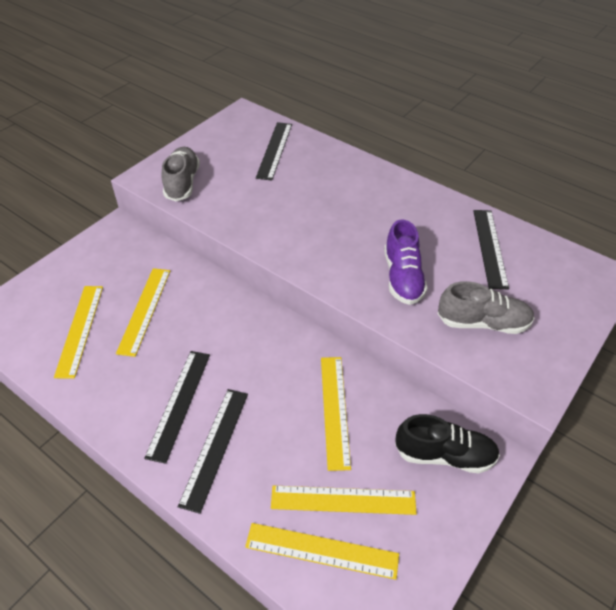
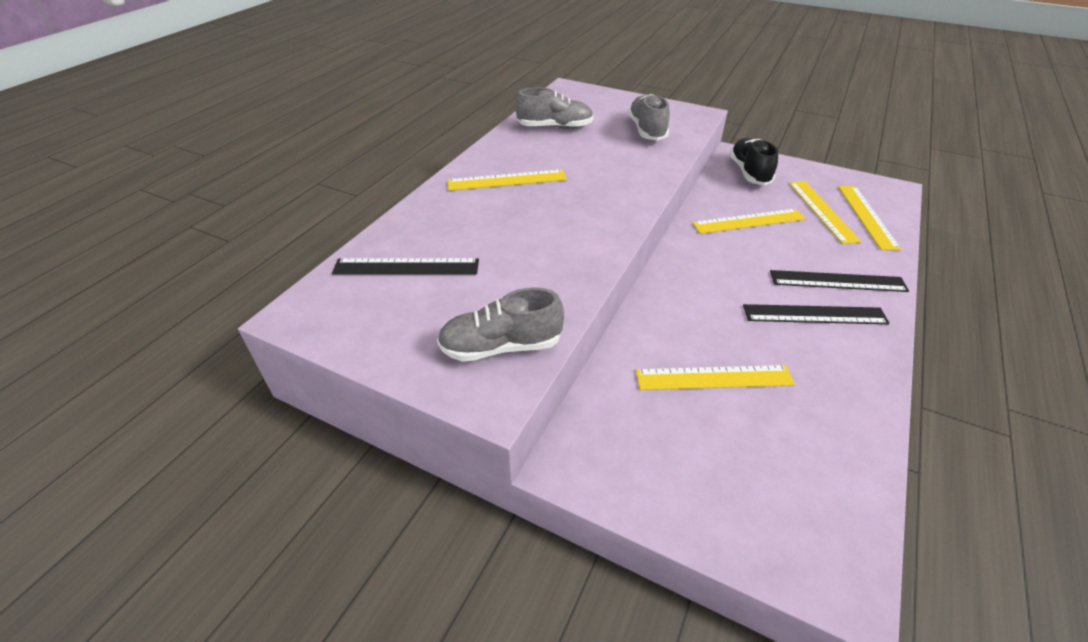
camera: 100 degrees left, 5 degrees down
(80, 329) = (783, 438): yellow ruler -> yellow ruler (507, 180)
(402, 277) = (614, 164): purple shoe -> none
(490, 247) = (555, 127): black ruler -> grey shoe

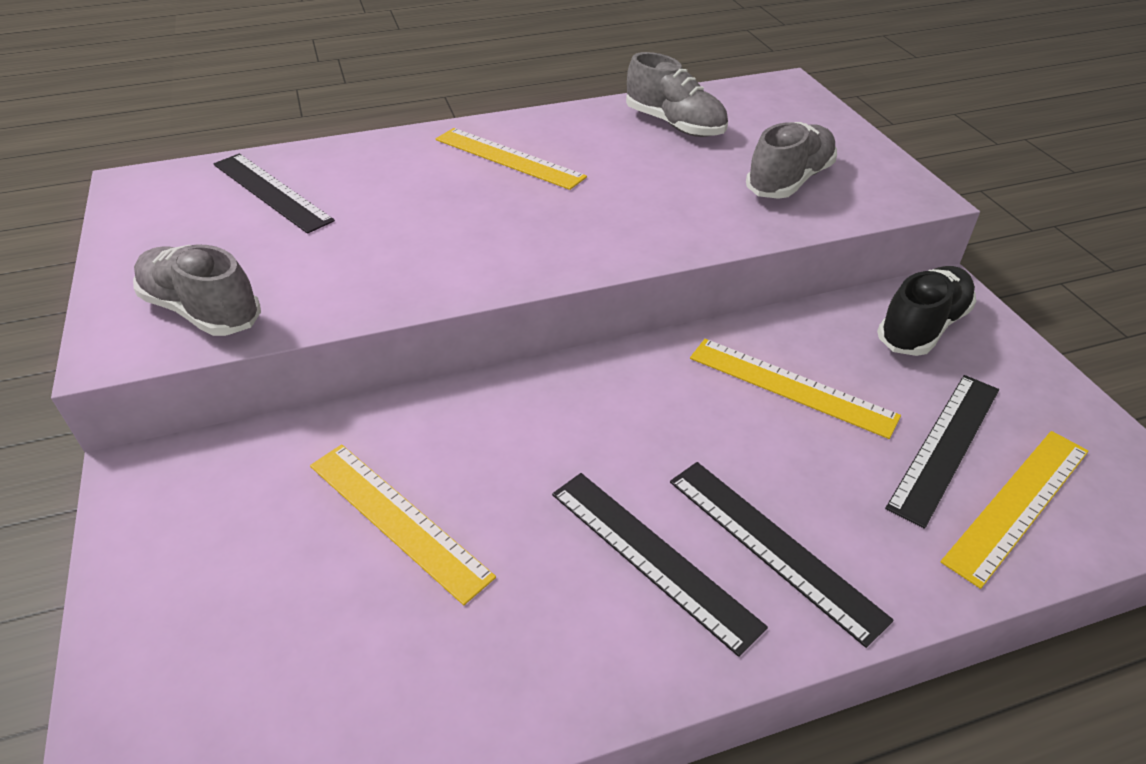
camera: 45 degrees right, 0 degrees up
(822, 210) = (945, 446): yellow ruler -> black ruler

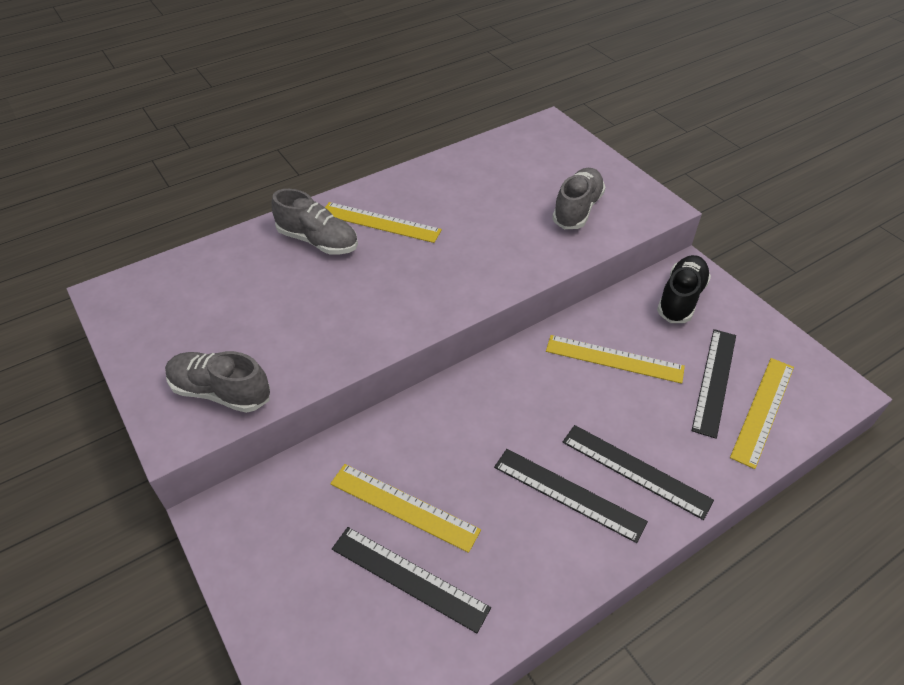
camera: 15 degrees left, 5 degrees up
(271, 192) = (219, 283): black ruler -> black ruler (409, 578)
(675, 125) = (485, 173): grey shoe -> grey shoe (318, 241)

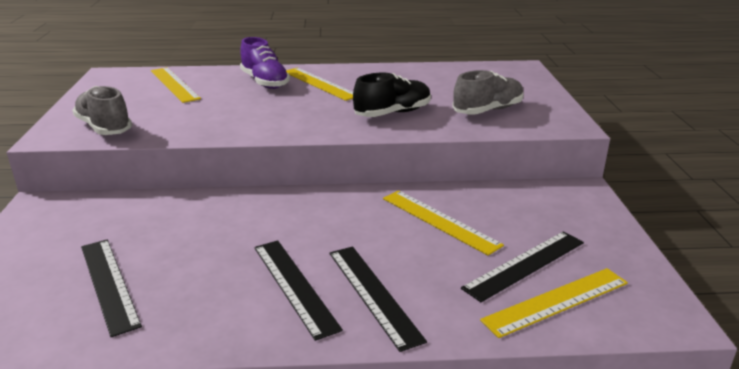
camera: 30 degrees right, 20 degrees down
(318, 241) = (265, 82): grey shoe -> purple shoe
(404, 506) = (159, 244): yellow ruler -> yellow ruler (174, 84)
(680, 299) = (550, 204): black shoe -> black shoe (393, 113)

